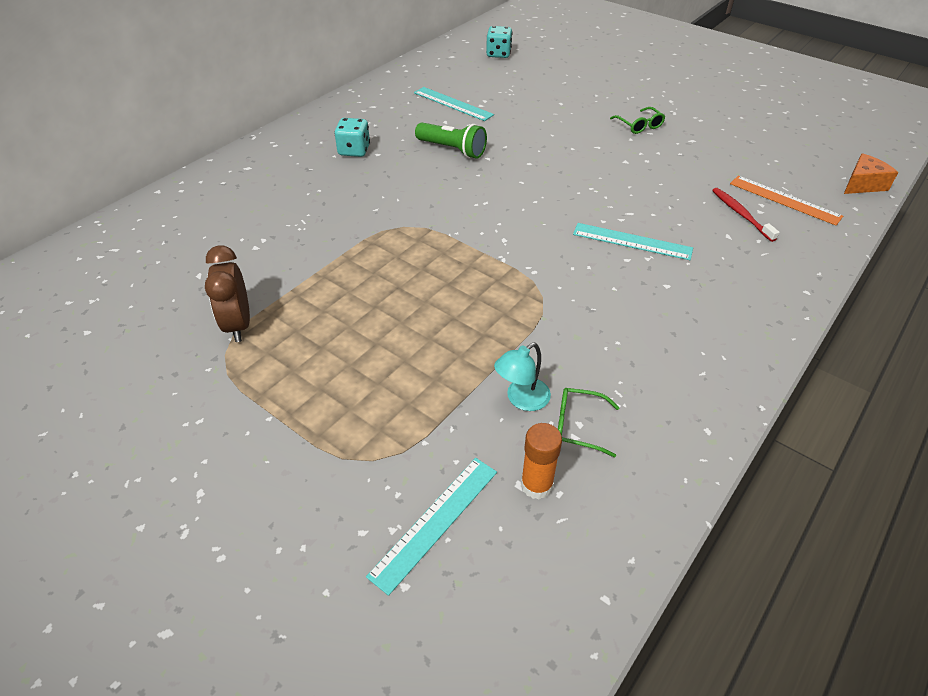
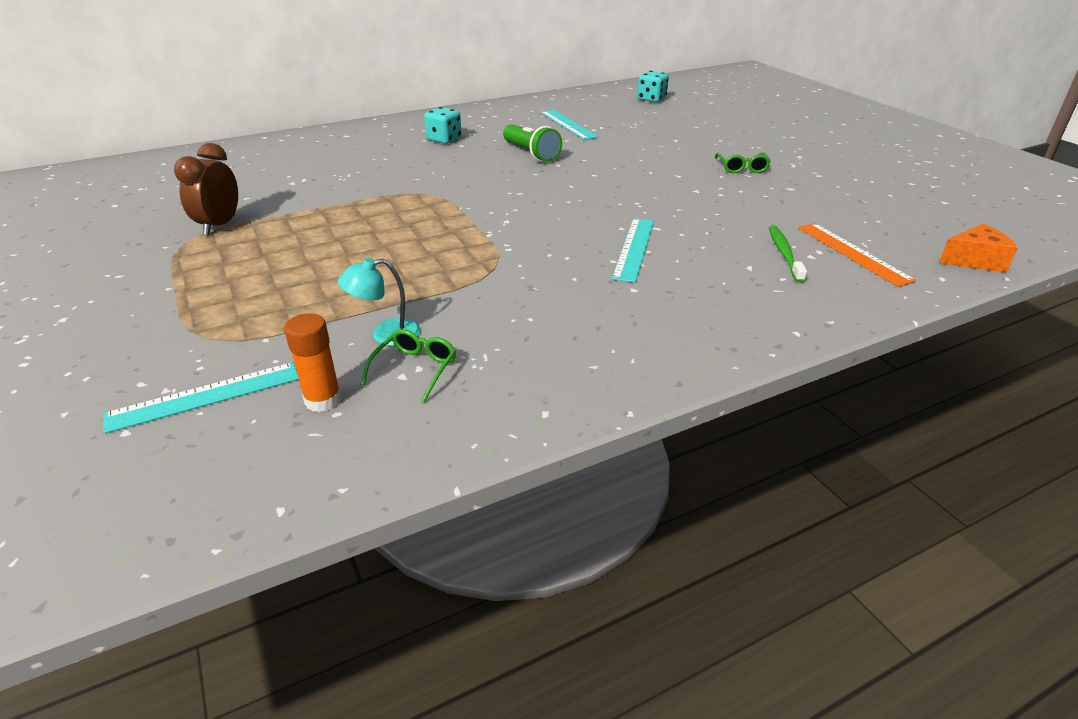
camera: 25 degrees right, 10 degrees down
(578, 426) = (415, 369): green glasses -> green glasses turned 75 degrees clockwise
(632, 241) = (634, 248): turquoise ruler -> turquoise ruler turned 60 degrees clockwise
(741, 214) = (784, 254): red toothbrush -> green toothbrush

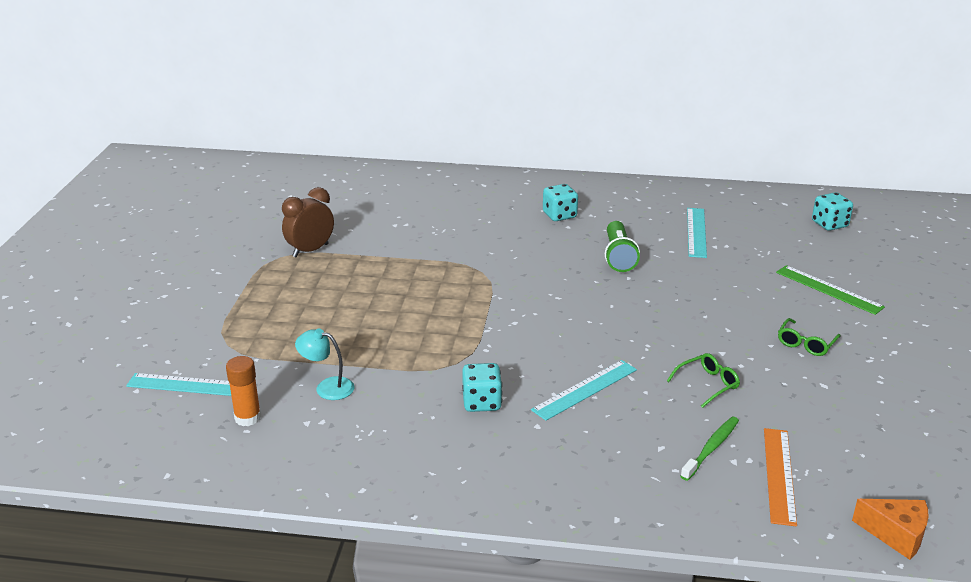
camera: 35 degrees right, 5 degrees down
(415, 369) = (319, 421): green glasses -> green glasses (707, 384)
(561, 290) = (482, 402): none -> turquoise dice
(707, 134) = (828, 289): none -> green ruler

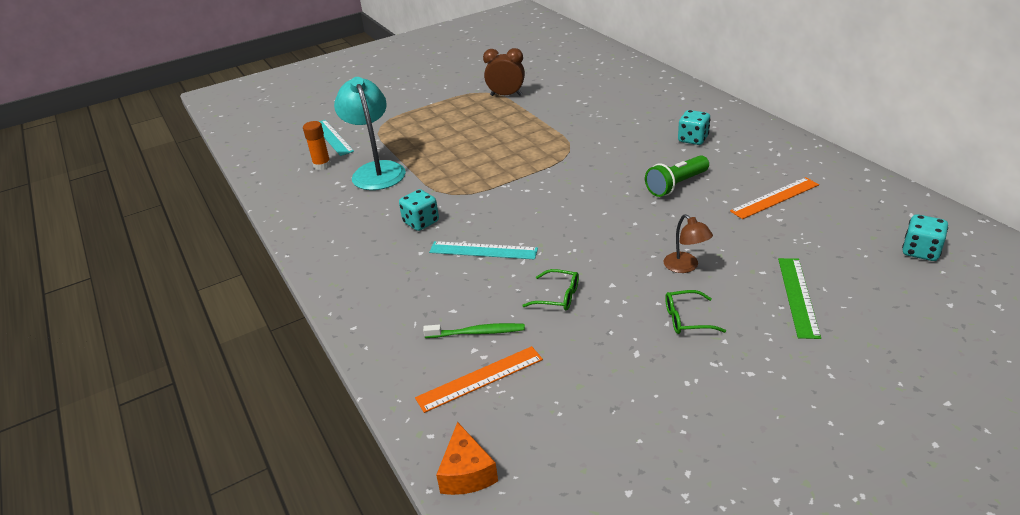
camera: 55 degrees right, 5 degrees up
(327, 387) = (376, 170): turquoise lamp -> turquoise lamp, size x1.98
(696, 232) = (775, 198): turquoise ruler -> orange ruler
(739, 310) = (685, 267): none -> brown lamp

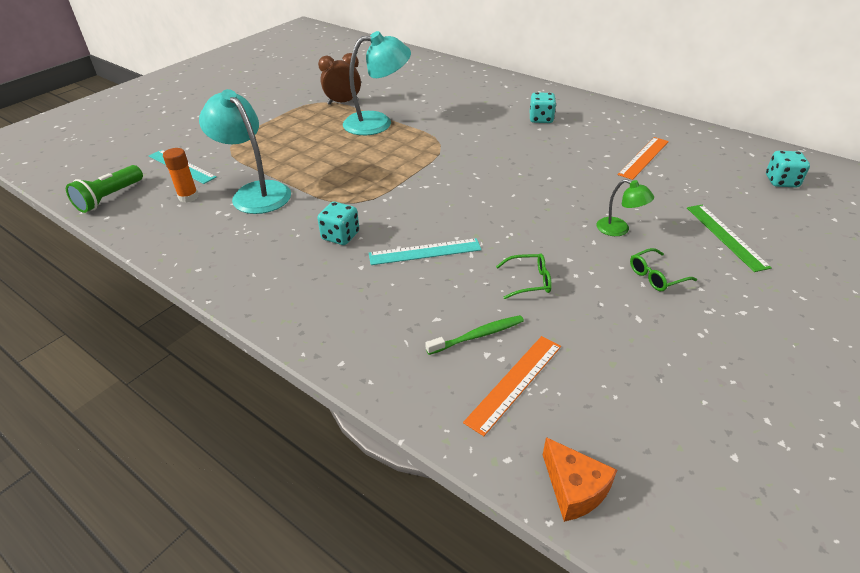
camera: 25 degrees left, 5 degrees up
(525, 120) = (378, 122): none -> turquoise lamp
(676, 185) = (557, 160): green flashlight -> green flashlight (109, 198)
(685, 267) = (619, 229): brown lamp -> green lamp

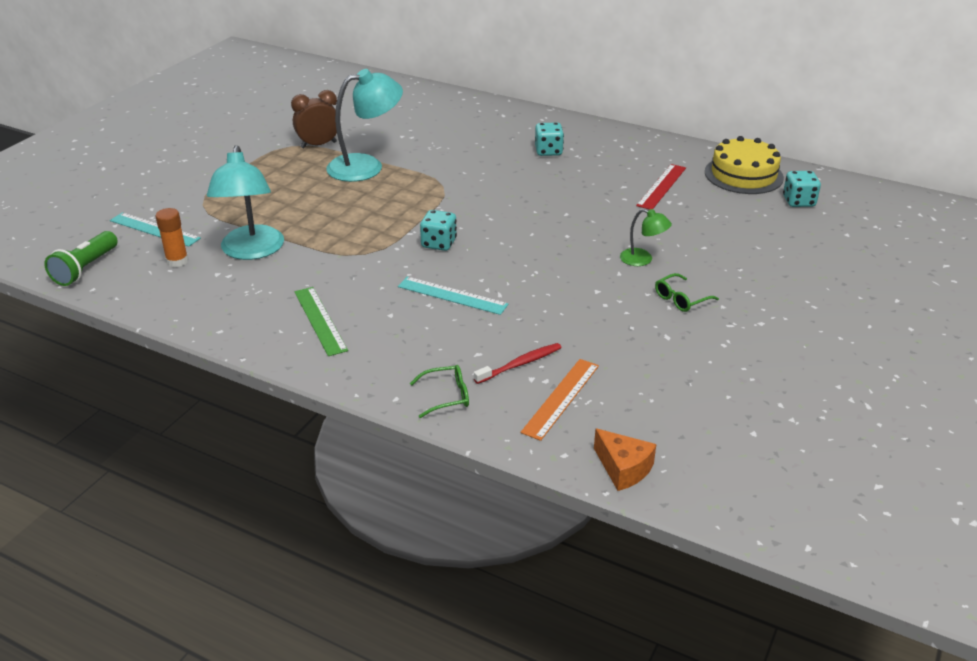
camera: 10 degrees left, 5 degrees down
(255, 192) = (251, 251): turquoise lamp -> turquoise lamp turned 135 degrees counterclockwise
(340, 236) = (360, 287): turquoise dice -> turquoise dice (439, 243)
(425, 252) = (452, 295): turquoise ruler -> turquoise ruler turned 45 degrees clockwise
(477, 336) = (520, 364): green toothbrush -> red toothbrush
(529, 281) = (561, 313): green glasses -> green glasses (447, 396)
(644, 158) = (662, 186): orange ruler -> red ruler
(725, 151) = (743, 175): none -> yellow cake
(726, 236) = (745, 258): green ruler -> green ruler (320, 320)

